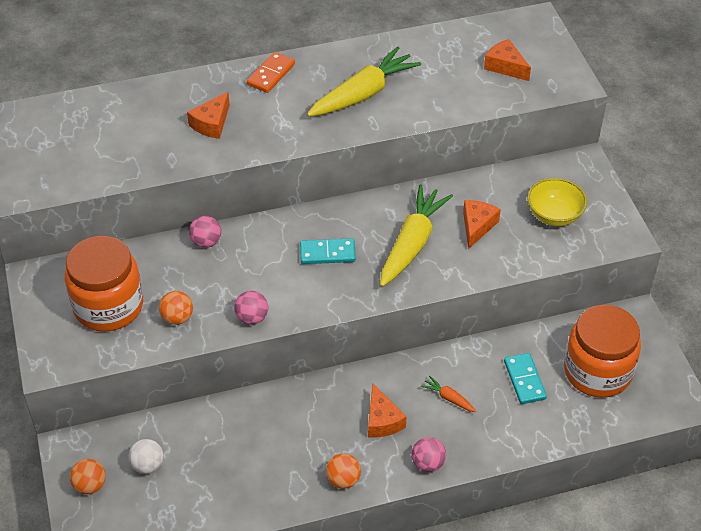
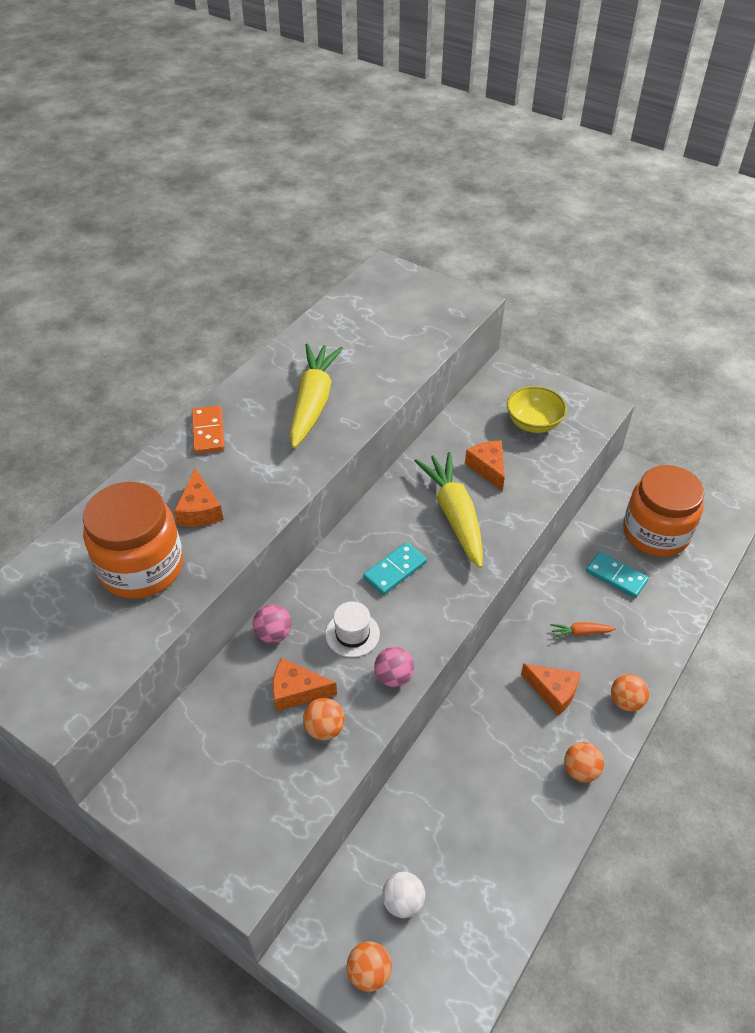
camera: 40 degrees left, 0 degrees up
(108, 306) = (242, 767): orange jar -> orange jar (141, 567)
(255, 274) = (352, 634): none -> white hat
(428, 463) = (626, 701): pink ball -> orange ball
(505, 66) = (404, 317): orange cheese -> orange cheese (297, 691)

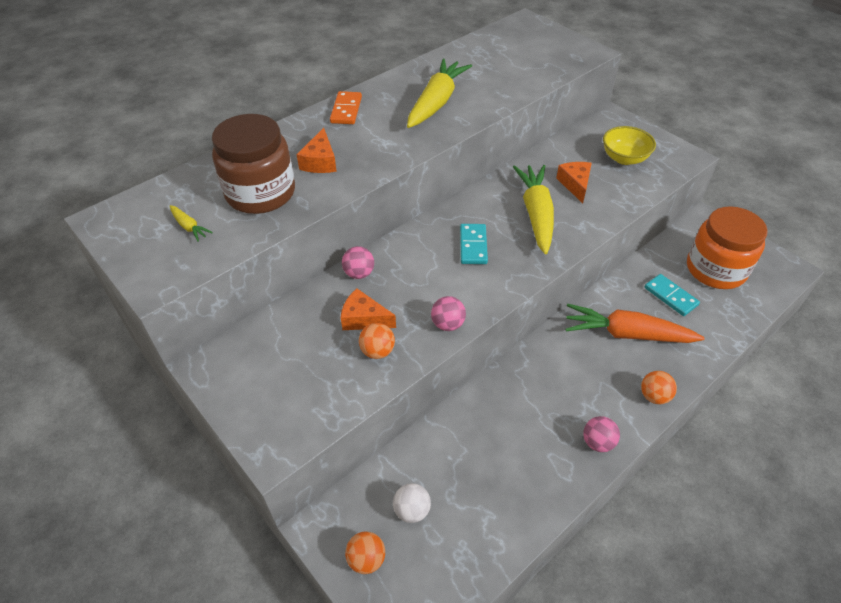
camera: 15 degrees right, 0 degrees up
(69, 631) = (189, 227): none -> yellow carrot
(141, 567) = (260, 193): orange jar -> brown jar
(352, 634) = (423, 285): white hat -> none
(395, 570) = (473, 246): turquoise domino -> turquoise domino turned 60 degrees counterclockwise
(553, 691) = (590, 375): orange cheese -> none
(580, 632) = (627, 334): orange carrot -> orange carrot, size x2.33
(580, 770) = (597, 442): orange ball -> pink ball

